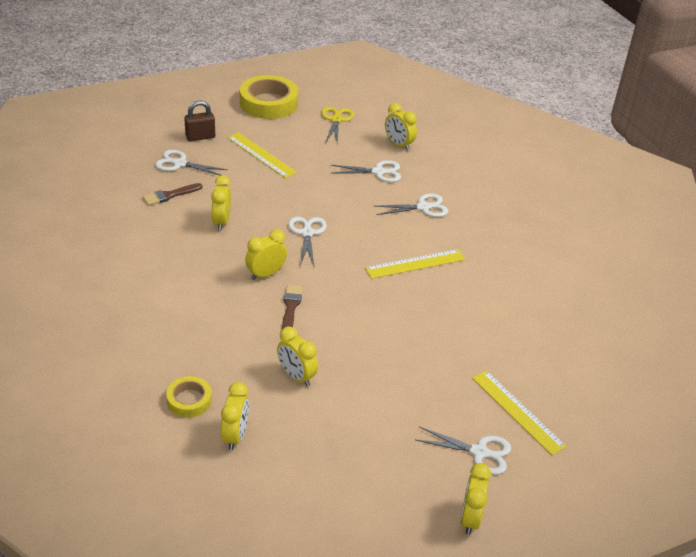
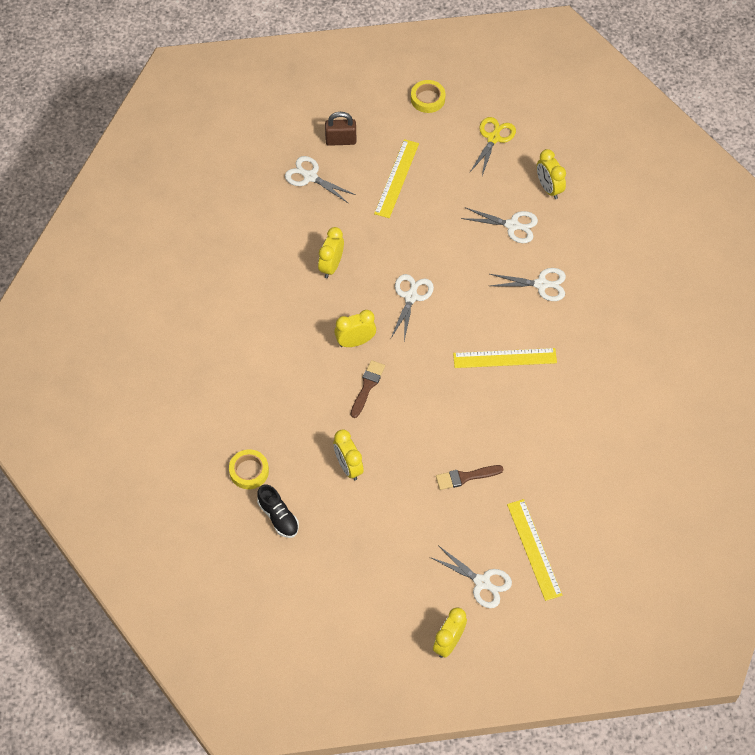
camera: 20 degrees right, 20 degrees up
(170, 195) = (290, 220): brown brush -> brown brush (465, 477)
(235, 436) = (278, 517): yellow clock -> black shoe
(261, 155) = (396, 178): yellow ruler -> yellow ruler turned 45 degrees clockwise
(269, 103) = (428, 99): yellow tape -> yellow tape, size x0.53

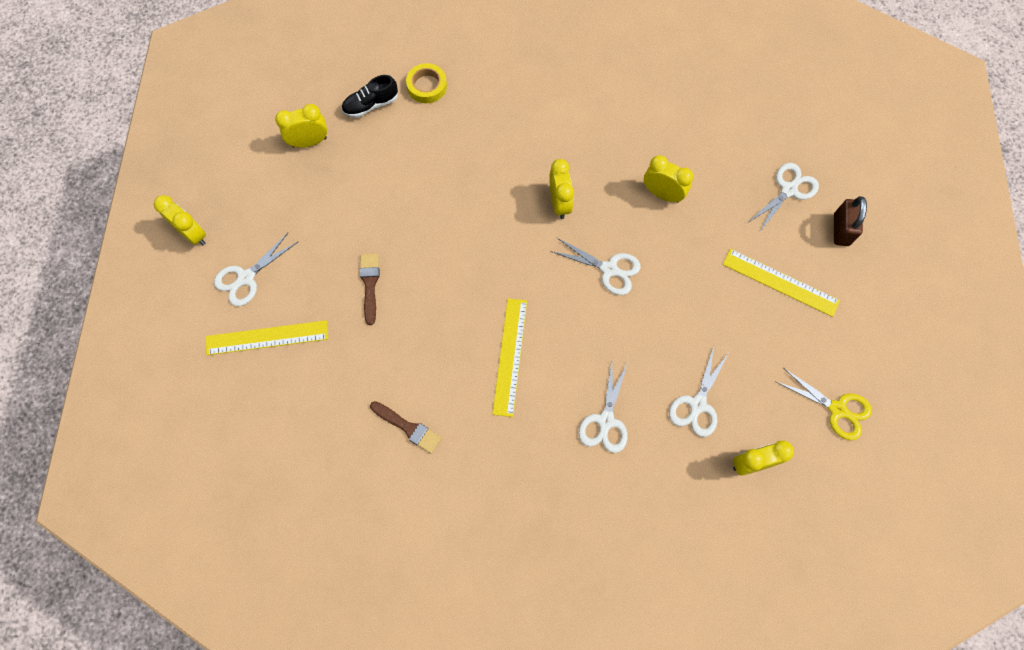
camera: 100 degrees right, 10 degrees up
(348, 467) = (410, 174): yellow clock -> yellow clock (309, 142)
(367, 386) = (501, 206): brown brush -> brown brush (408, 428)
(428, 99) = (904, 340): yellow tape -> none

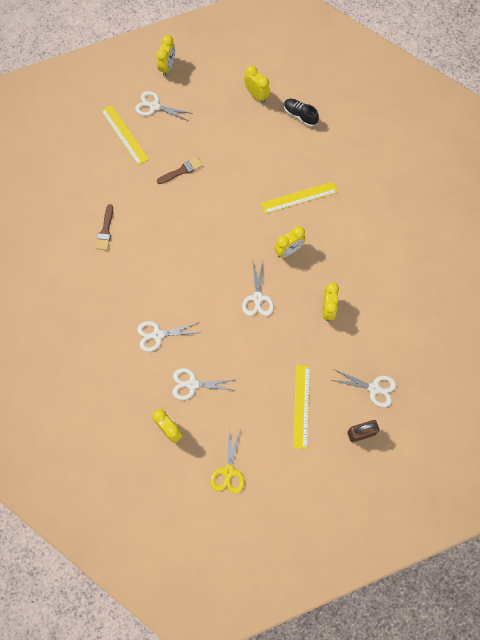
camera: 65 degrees right, 0 degrees up
(427, 86) = (330, 140): yellow tape -> none
(510, 356) = (173, 265): yellow ruler -> yellow ruler (299, 197)

